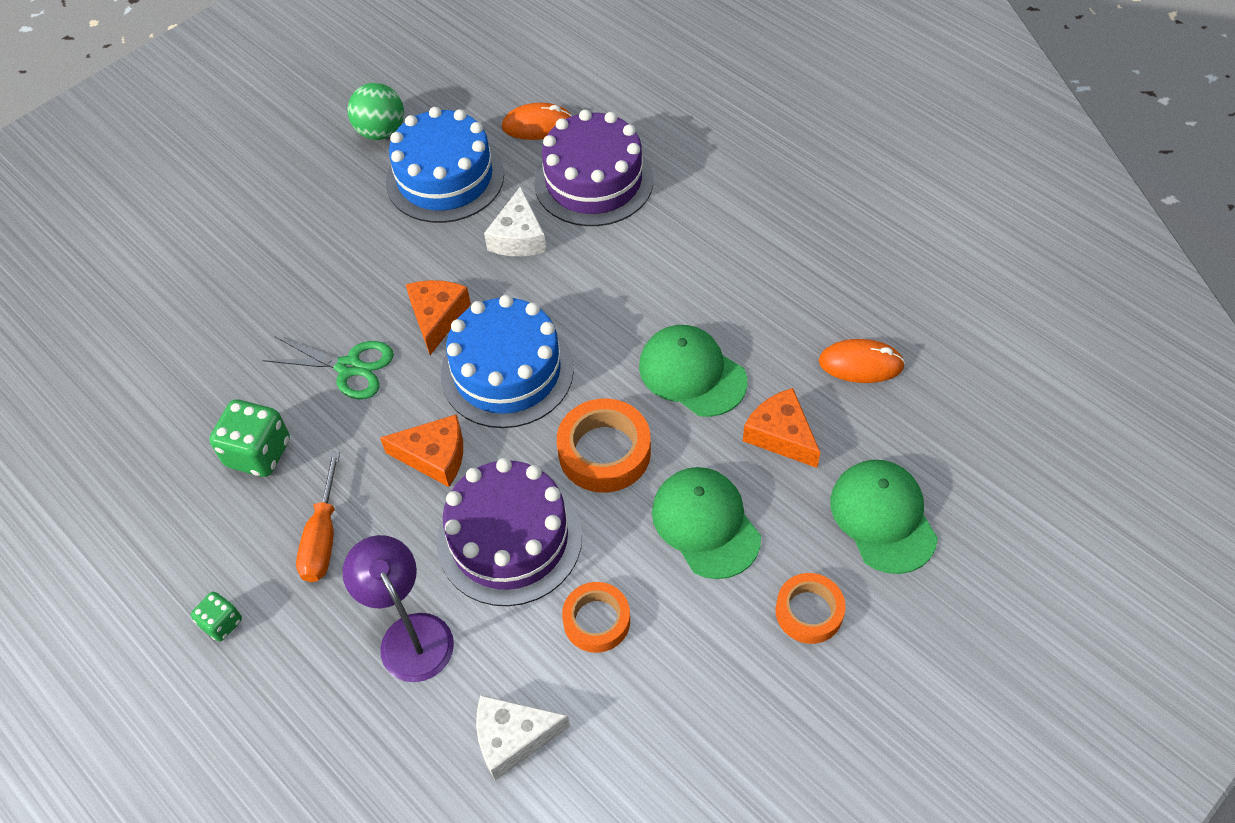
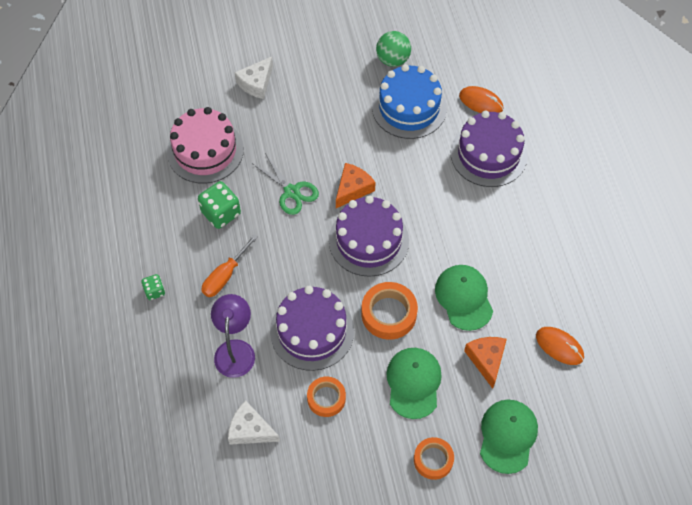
camera: 30 degrees right, 5 degrees up
(177, 381) = (205, 150): none -> pink cake
(434, 456) = (303, 265): orange cheese -> none
(507, 371) = (368, 240): blue cake -> purple cake
(518, 237) = (425, 165): white cheese -> white cheese (256, 83)

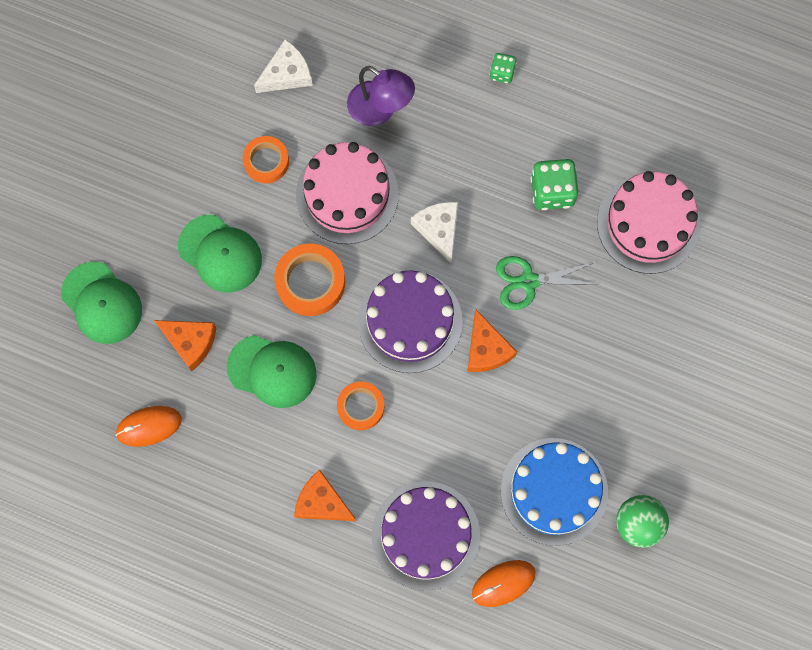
camera: 125 degrees right, 15 degrees up
(225, 276) = (471, 150): orange screwdriver -> none
(256, 83) = (709, 338): white cheese -> white cheese (439, 230)
(312, 331) = (347, 194): purple cake -> pink cake
(433, 460) = (133, 217): orange tape -> orange tape (360, 407)
(517, 218) = (322, 502): none -> orange cheese

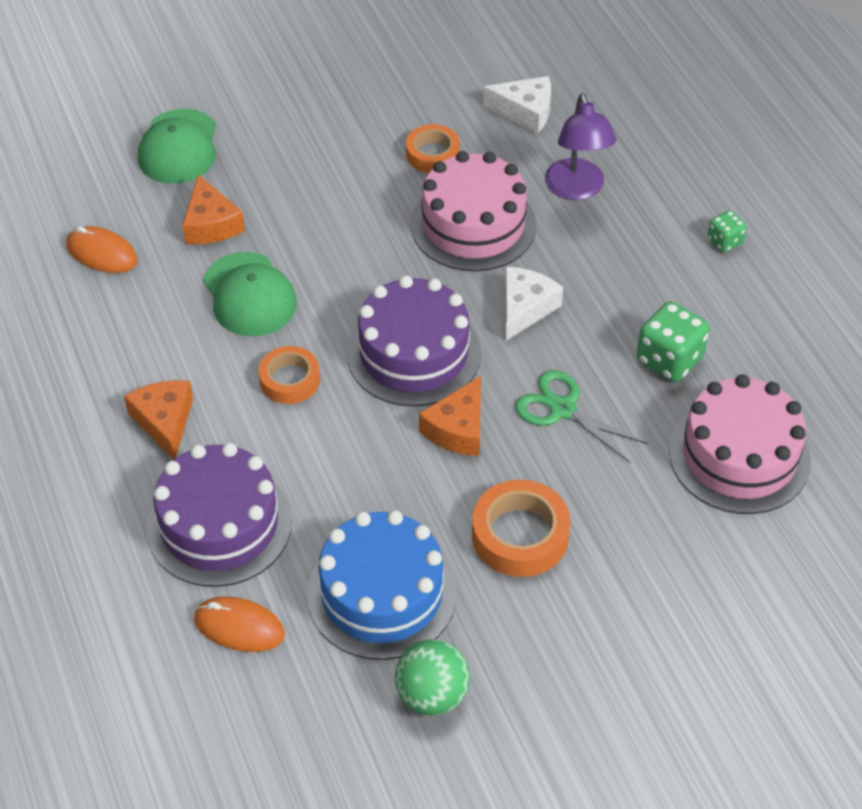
camera: 45 degrees right, 25 degrees down
(220, 254) = (314, 185): green cap -> none
(310, 282) = (363, 260): orange tape -> orange tape (520, 535)

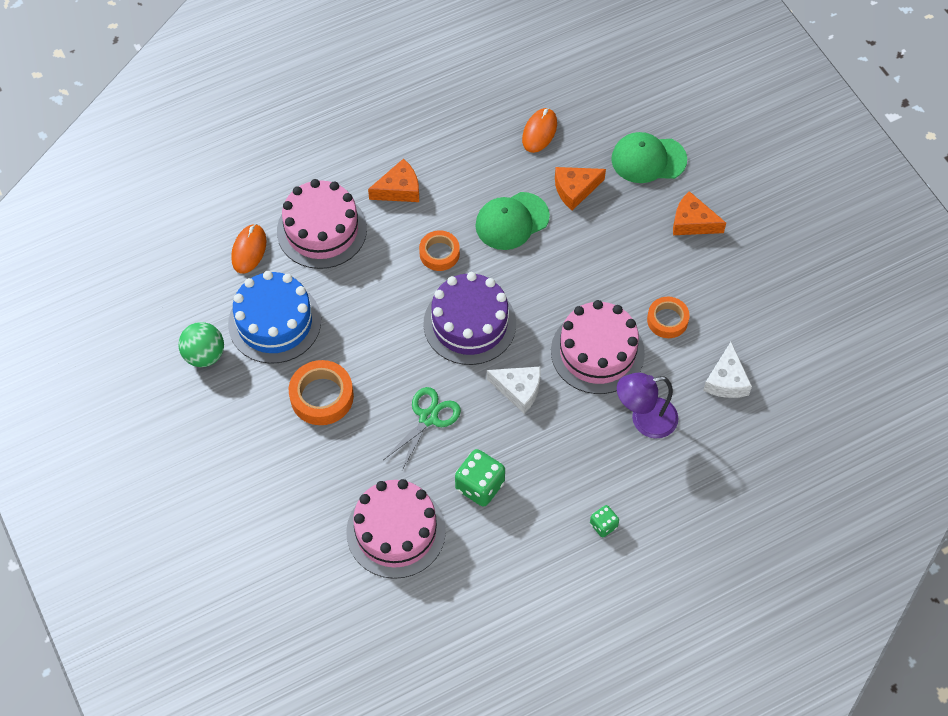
camera: 85 degrees right, 10 degrees up
(219, 525) = (322, 230): purple cake -> pink cake
(458, 429) = (406, 355): orange cheese -> orange cheese (692, 222)

